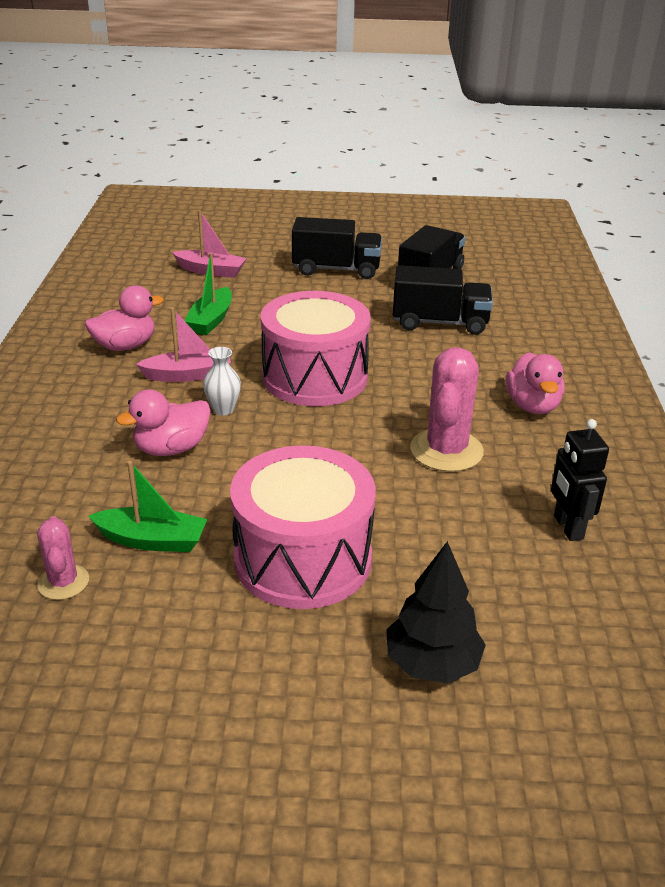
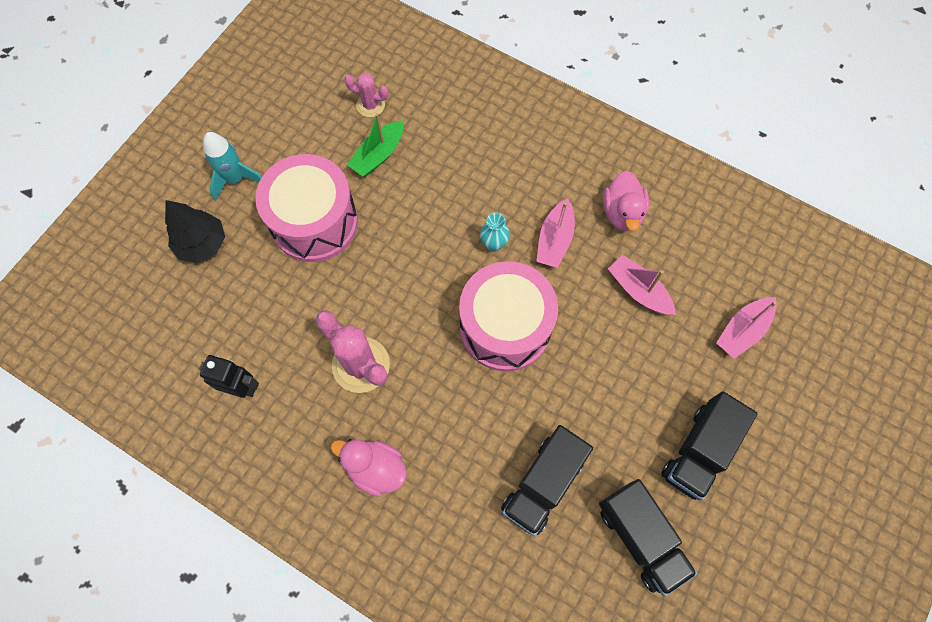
camera: 120 degrees right, 35 degrees up
(171, 449) = (463, 195): pink duck -> none
(211, 320) = (638, 290): green boat -> pink boat
(223, 409) = (493, 244): white vase -> turquoise vase
(295, 681) = (235, 179): none -> turquoise rocket

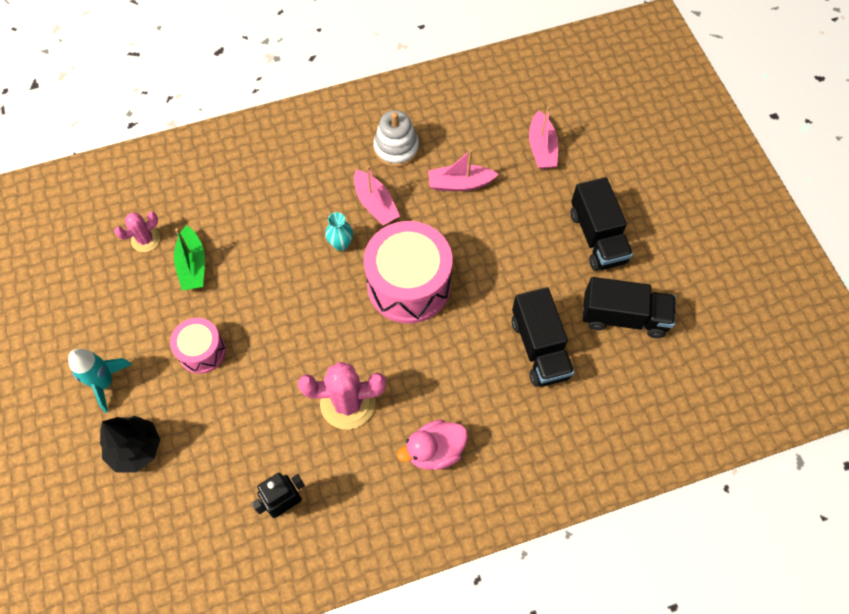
camera: 50 degrees left, 5 degrees down
(314, 222) = (202, 351): pink drum -> pink drum, size x0.54
(622, 213) = (396, 148): pink duck -> white stacking toy

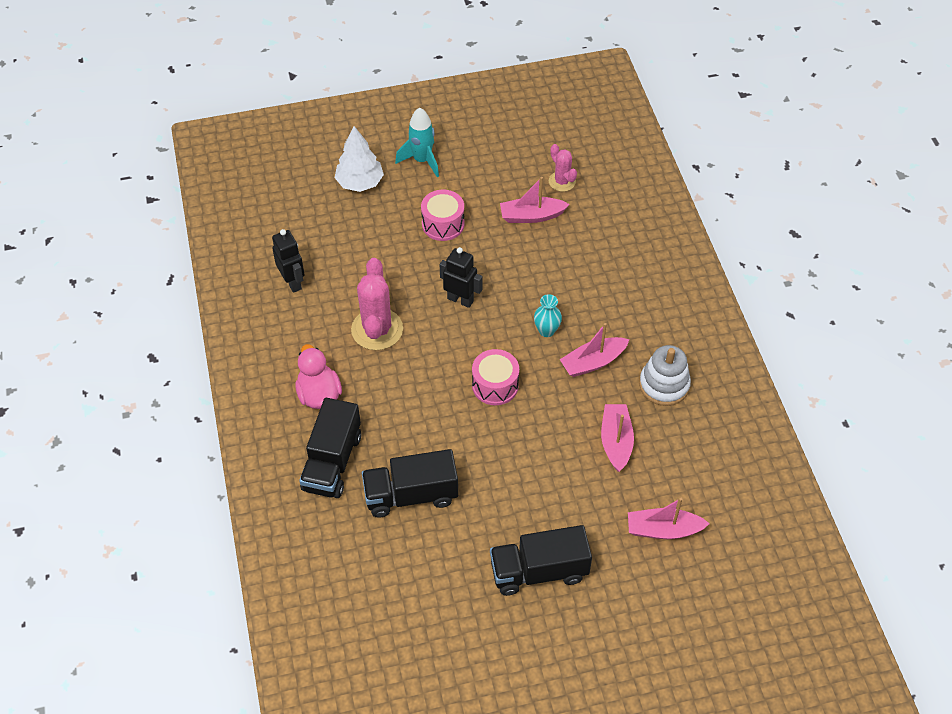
camera: 95 degrees right, 10 degrees down
(136, 449) = (360, 183): black tree -> white tree
(193, 265) = (532, 216): green boat -> pink boat
(305, 325) = (460, 300): none -> black robot
(409, 285) = (495, 385): pink drum -> pink drum, size x0.54
(623, 317) = (436, 582): black truck -> black truck (332, 462)

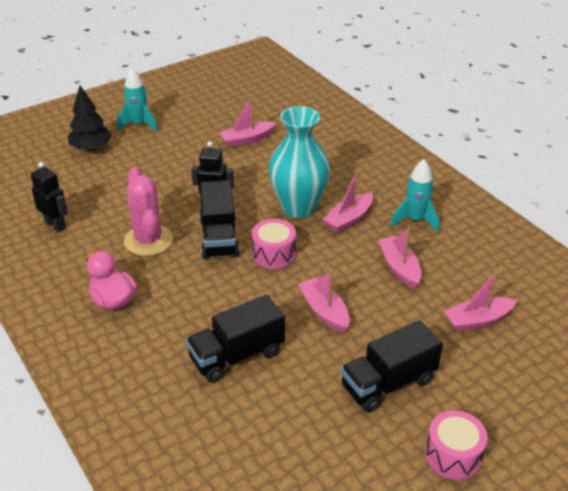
camera: 20 degrees left, 15 degrees down
(332, 462) = (148, 350): black truck -> black truck (219, 237)
(360, 183) = (91, 148): white tree -> black tree
(443, 224) = (175, 159): pink drum -> pink drum (453, 455)
(515, 471) = (324, 311): none -> pink boat
(546, 331) = (298, 207): turquoise vase -> turquoise vase, size x2.38
(562, 181) = (260, 115): pink cactus -> none
(664, 385) = (415, 220): white stacking toy -> turquoise rocket

